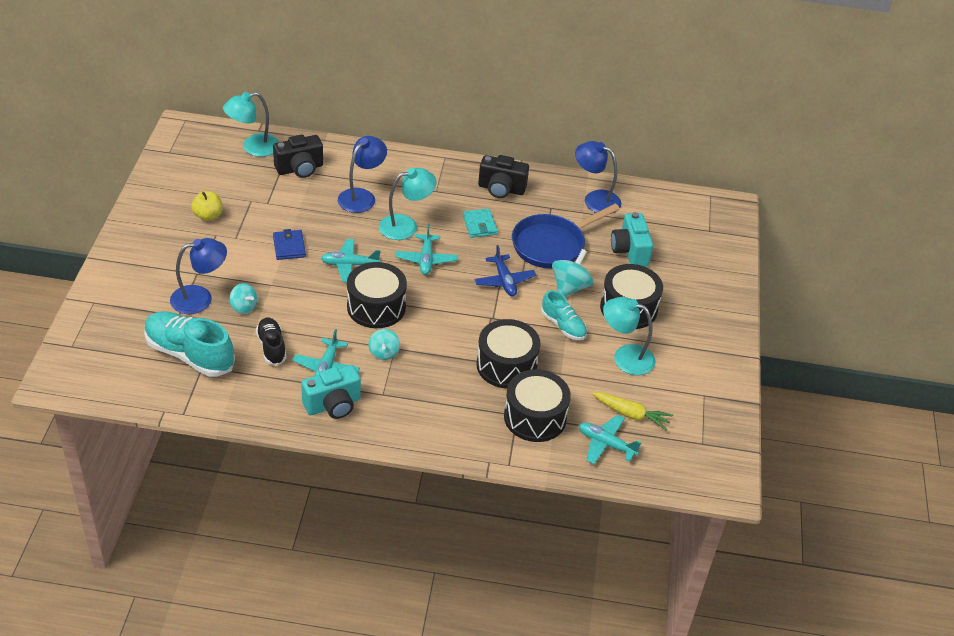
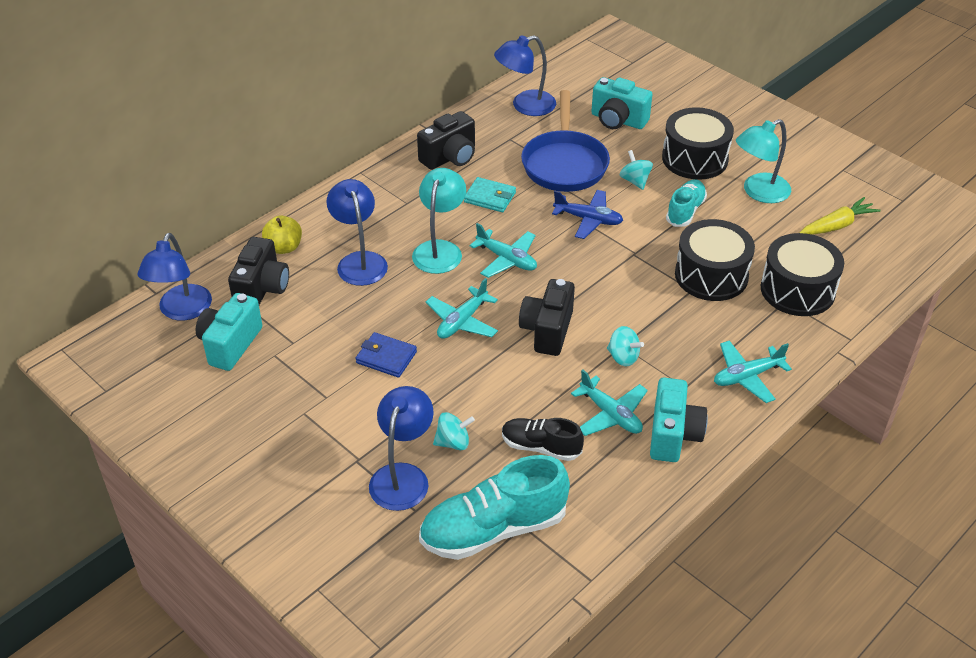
camera: 50 degrees left, 0 degrees up
(208, 216) = (263, 405): yellow apple -> yellow apple (284, 247)
(243, 179) = (230, 344): none -> turquoise camera
(253, 147) = (182, 311): turquoise lamp -> blue lamp
(376, 307) = (547, 331): black drum -> black camera
(563, 326) = (685, 211): turquoise shoe -> turquoise shoe turned 60 degrees counterclockwise
(570, 287) = (635, 181): turquoise spinning top -> turquoise spinning top, size x0.65
(606, 444) = (865, 260): turquoise plane -> turquoise plane (747, 376)

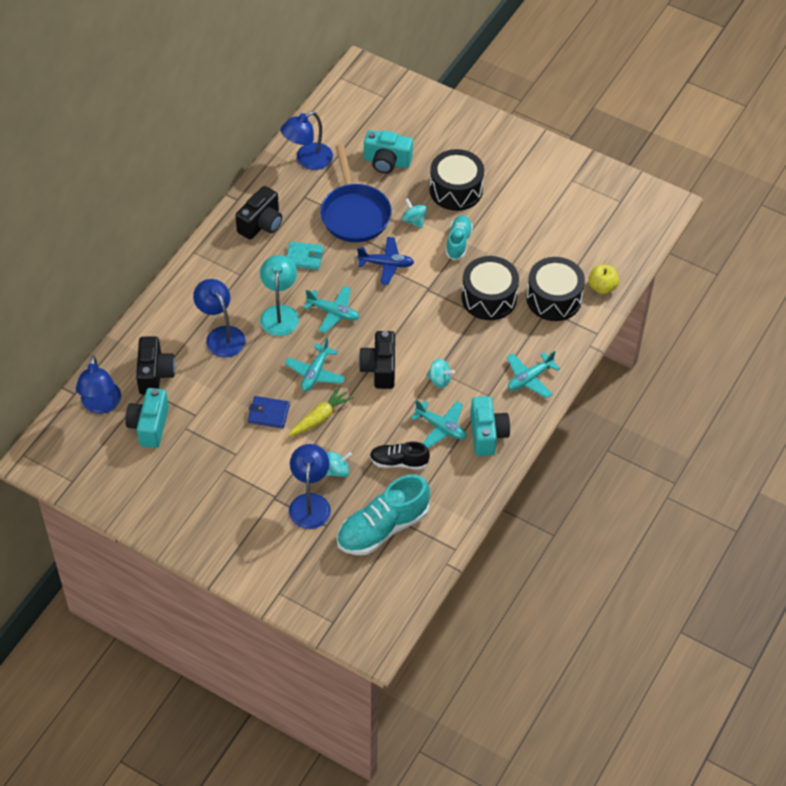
camera: 15 degrees left, 10 degrees up
(284, 247) = (158, 334): yellow apple -> yellow apple (602, 287)
(758, 192) = (511, 214): turquoise lamp -> none
(837, 225) = (574, 234): yellow carrot -> yellow carrot (320, 417)

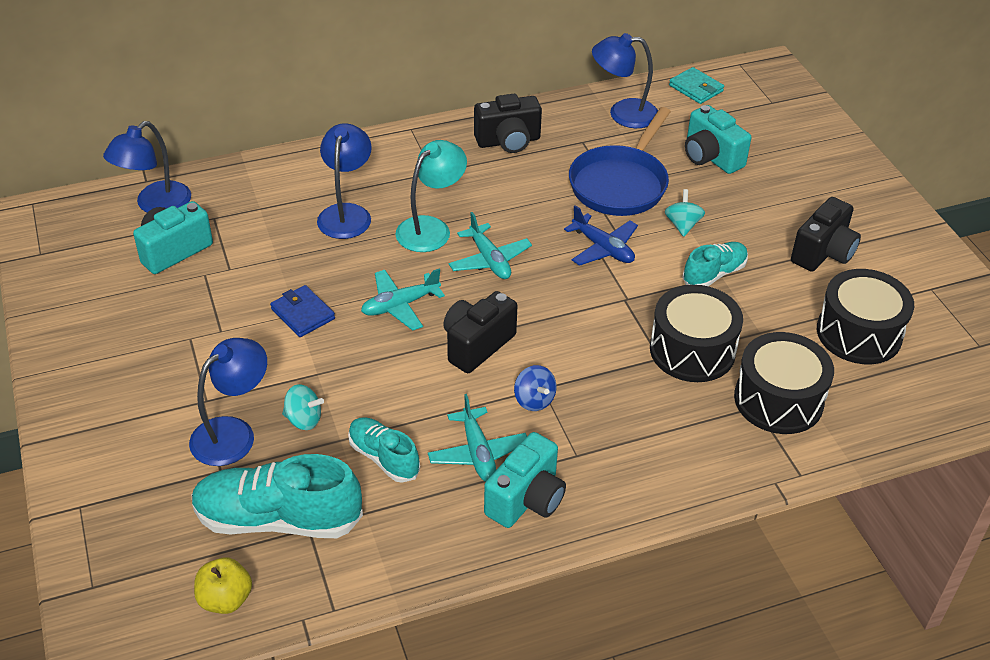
camera: 40 degrees right, 10 degrees down
(155, 374) = (239, 209): black camera -> black camera (823, 253)
(304, 257) = (518, 193): turquoise wallet -> turquoise wallet (696, 88)
(320, 417) = (352, 352): yellow carrot -> none
(398, 462) = (383, 457): black shoe -> turquoise shoe
(439, 380) = (534, 400): turquoise spinning top -> blue spinning top
(456, 190) = (766, 223): black drum -> black drum (859, 333)
(529, 378) = (652, 470): turquoise plane -> none
(602, 287) = (860, 425): yellow apple -> yellow apple (225, 599)

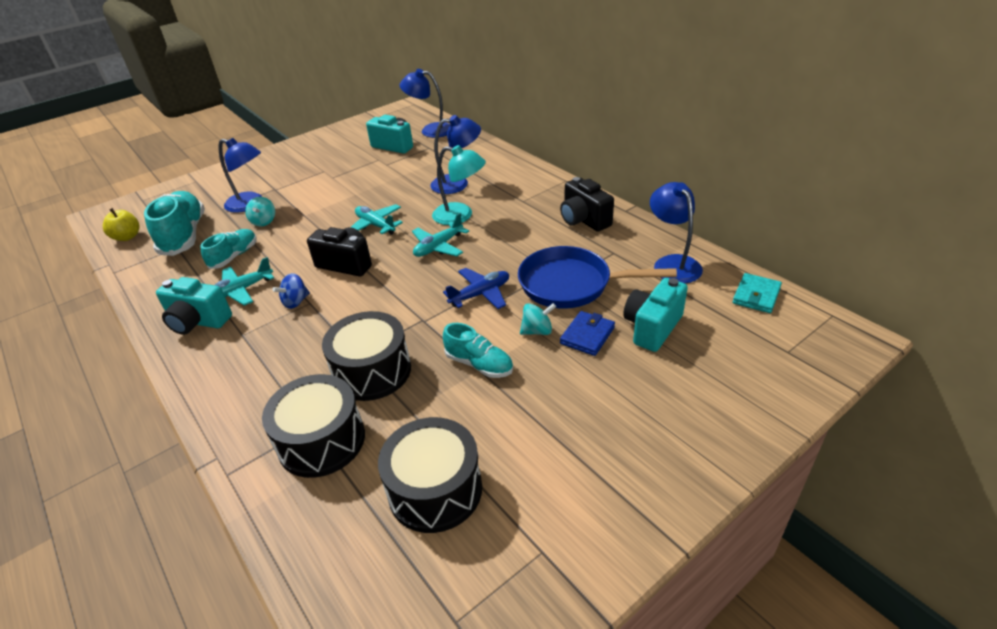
camera: 75 degrees right, 5 degrees down
(303, 314) = (355, 196): blue wallet -> blue wallet (587, 335)
(603, 248) = (480, 294): blue plane -> blue plane turned 150 degrees counterclockwise
(823, 253) = (553, 438): black camera -> none

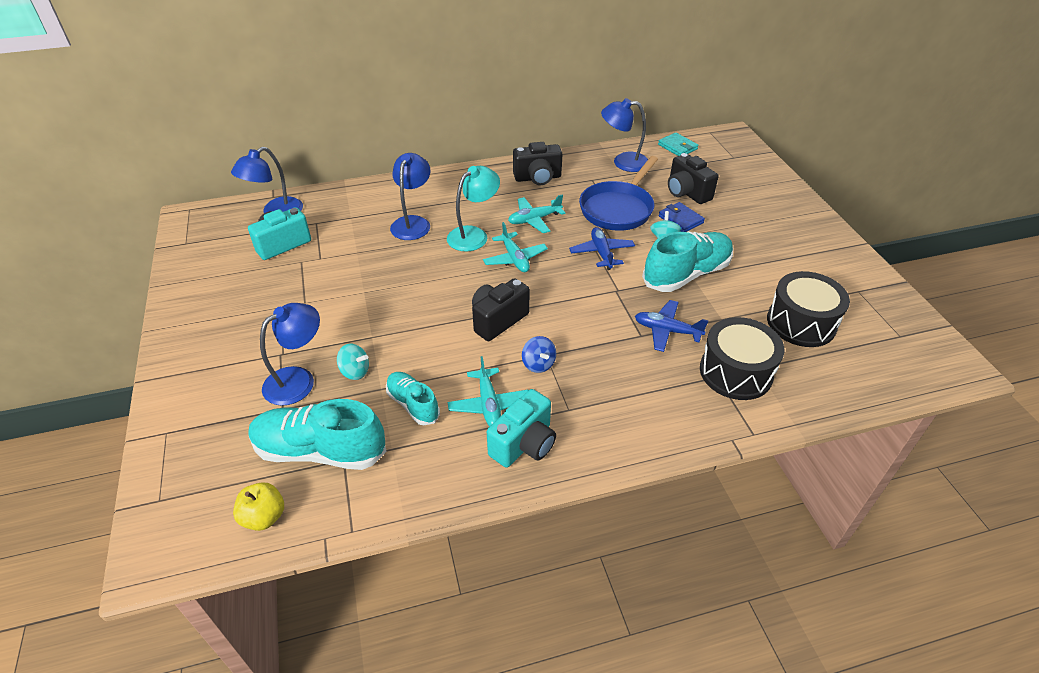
camera: 70 degrees left, 5 degrees up
(372, 371) = (667, 331): black drum -> blue plane
(375, 225) = (443, 289): turquoise plane -> turquoise plane (534, 220)
(479, 364) = (686, 274): turquoise shoe -> turquoise shoe, size x1.74
(652, 327) = (687, 193): turquoise camera -> black camera

